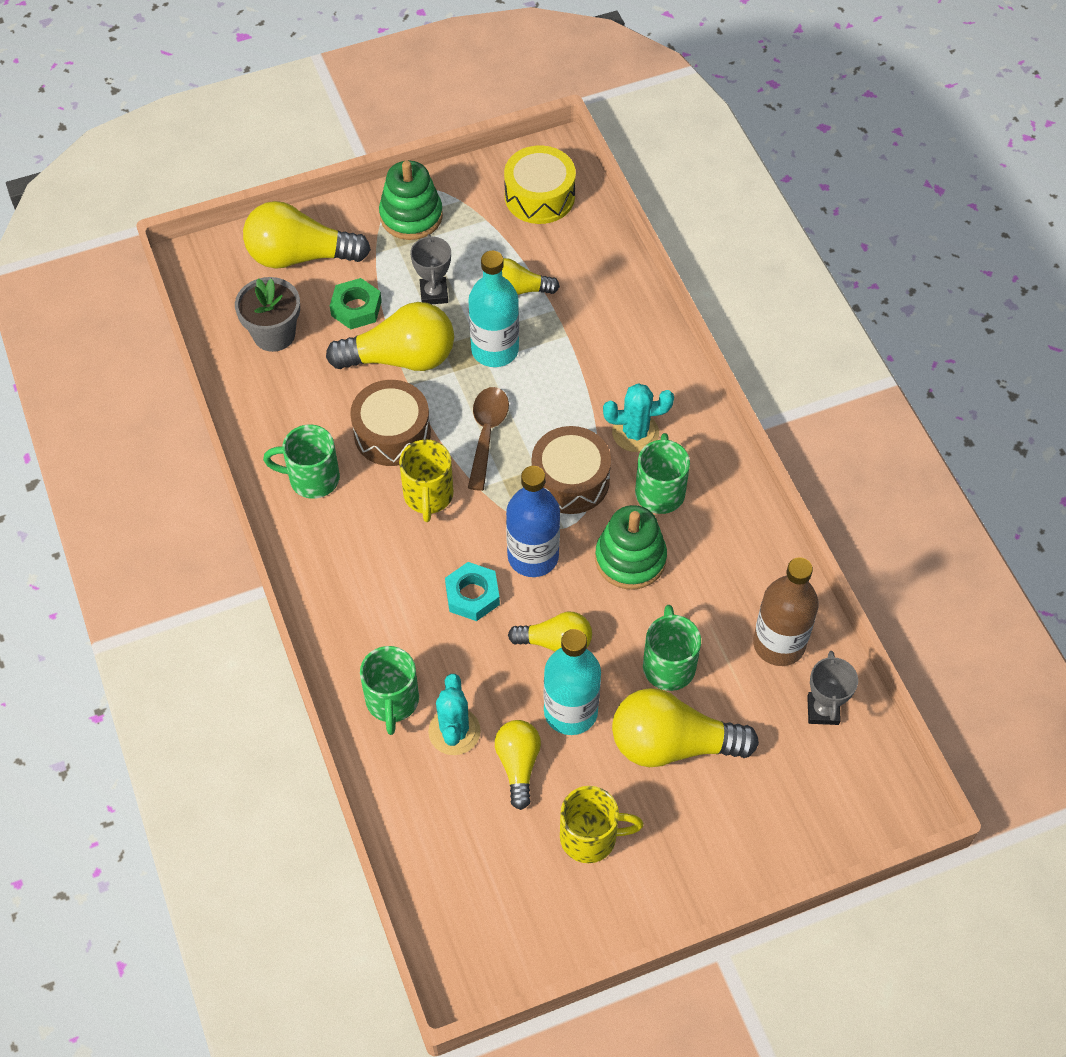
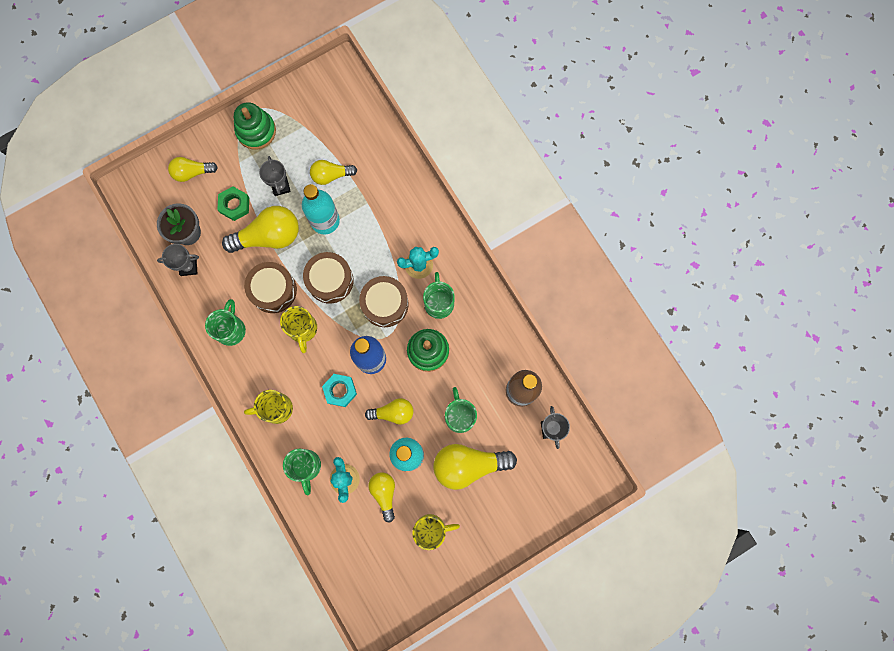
camera: 10 degrees left, 20 degrees up
(264, 381) = (188, 267): none -> grey trophy
(300, 256) = (192, 172): yellow light bulb -> yellow light bulb, size x0.59
(312, 478) = (231, 329): green mug -> green mug turned 105 degrees clockwise
(360, 605) = (276, 408): none -> yellow mug
(487, 433) = (330, 280): brown spoon -> brown drum
(539, 196) = (334, 103): yellow drum -> none

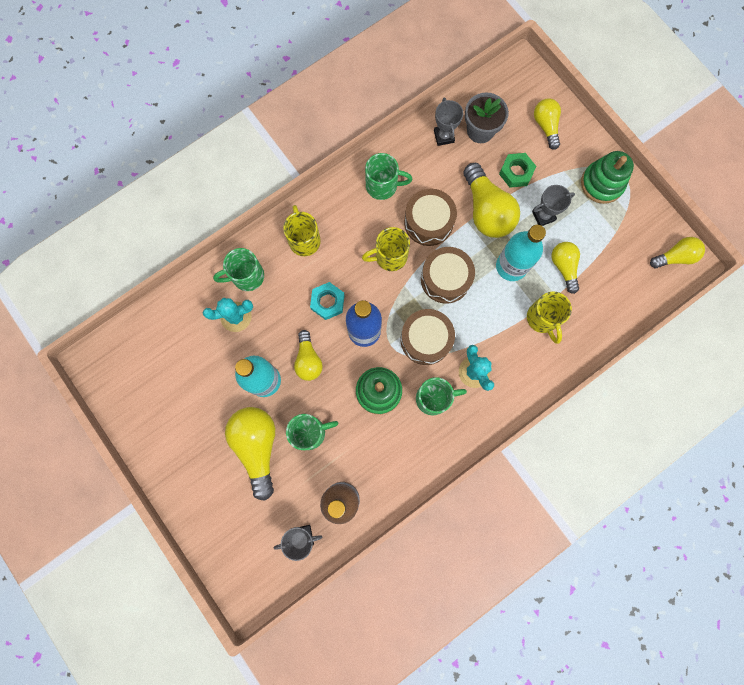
camera: 85 degrees right, 0 degrees up
(384, 493) = (223, 359): yellow light bulb -> yellow light bulb (675, 257)
(431, 529) = (187, 412): yellow mug -> yellow mug (542, 319)

